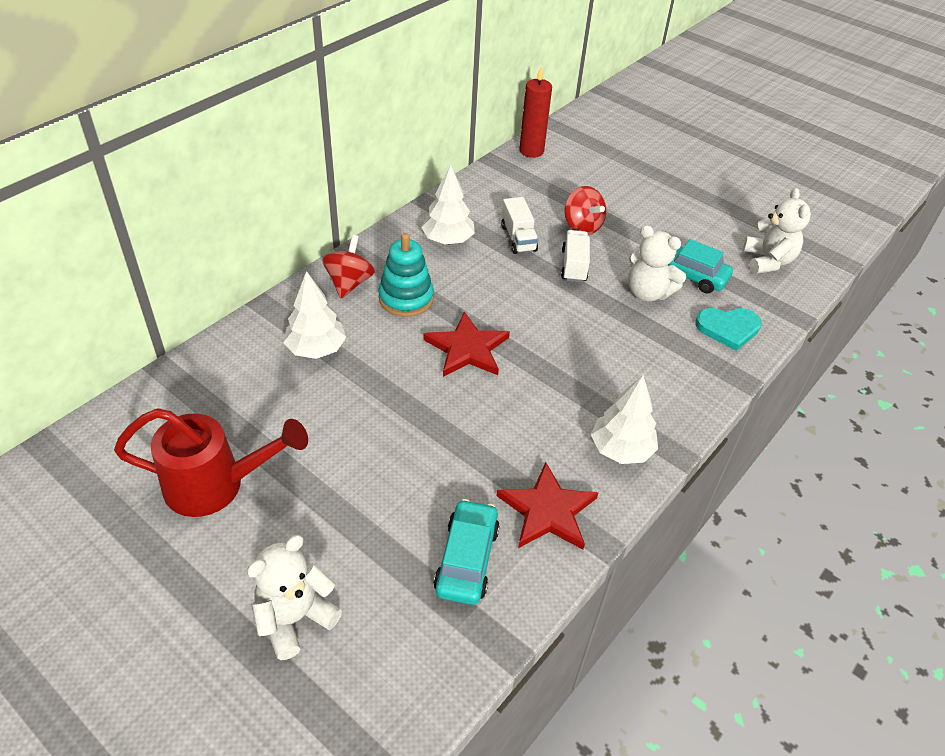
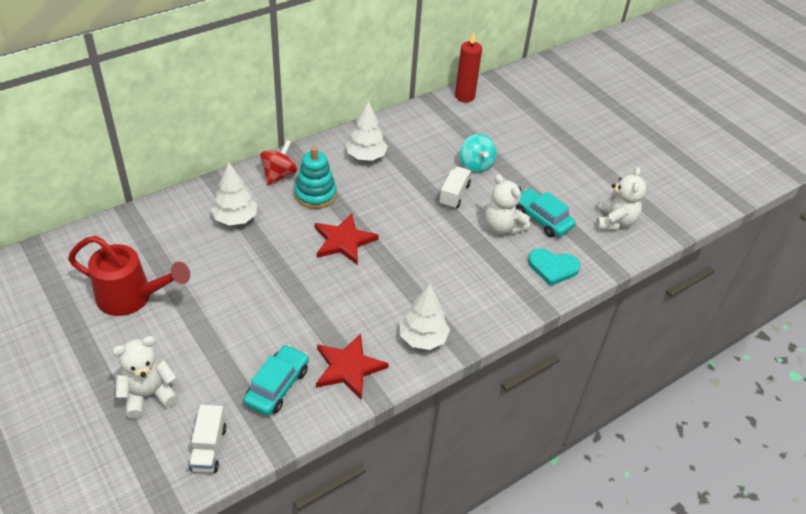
camera: 15 degrees right, 0 degrees up
(518, 238) = (421, 165): white truck -> white truck (209, 448)
(582, 226) = (476, 165): red spinning top -> turquoise spinning top

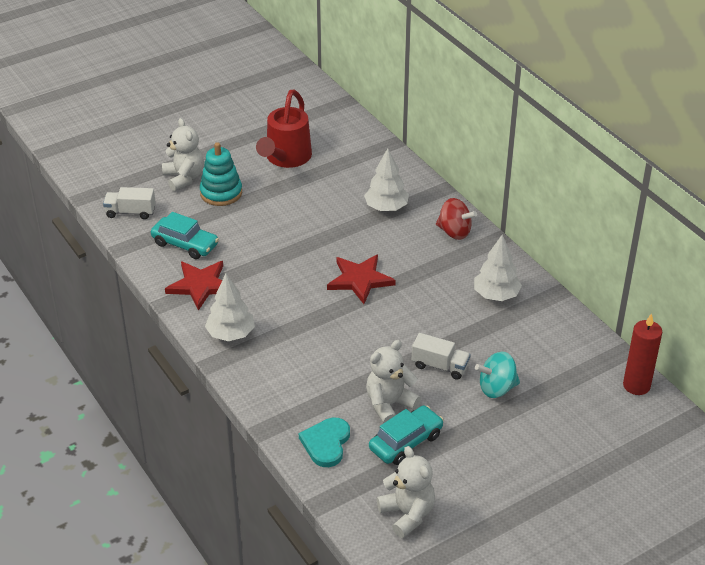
camera: 95 degrees right, 5 degrees down
(315, 194) = (427, 258): turquoise stacking toy -> turquoise stacking toy (221, 193)
(614, 221) = (407, 514): white teddy bear -> white teddy bear turned 135 degrees counterclockwise

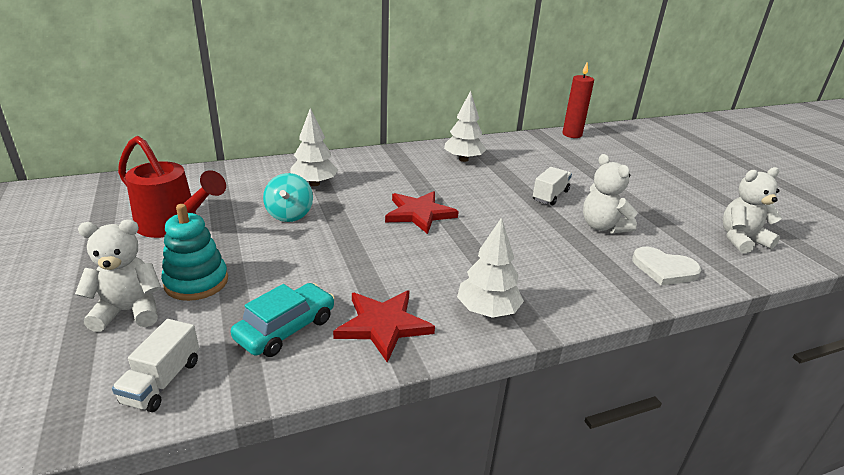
camera: 80 degrees left, 10 degrees down
(326, 443) = (664, 269): turquoise heart -> white heart
(405, 442) = (650, 226): turquoise car -> none
(454, 232) = (372, 161): red spinning top -> none
(496, 388) = (577, 178): turquoise spinning top -> turquoise spinning top (289, 215)

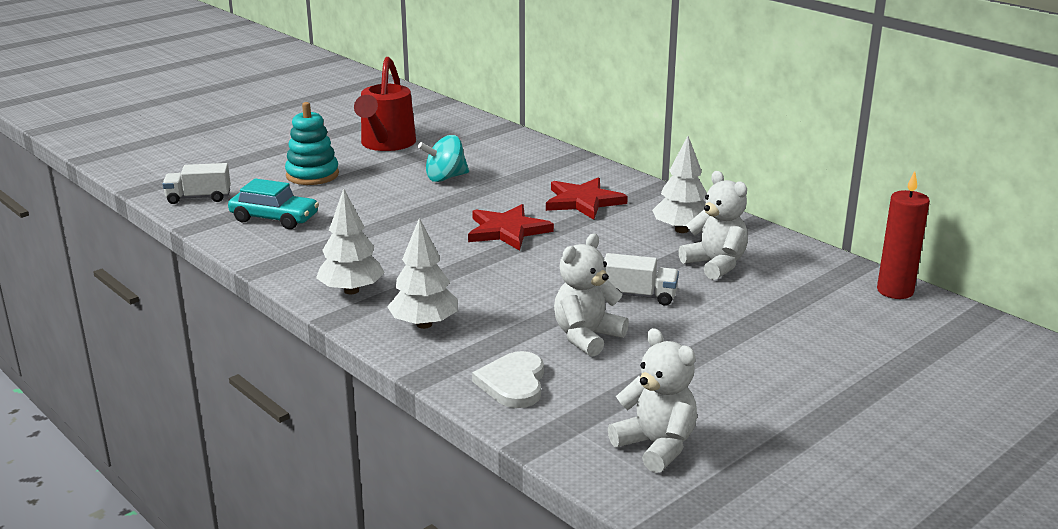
camera: 70 degrees right, 5 degrees down
(129, 311) = (263, 167): white teddy bear -> white teddy bear (715, 264)
(314, 183) = (519, 172): white tree -> white tree (424, 324)
(383, 325) = (301, 251): red star -> red star (583, 201)

